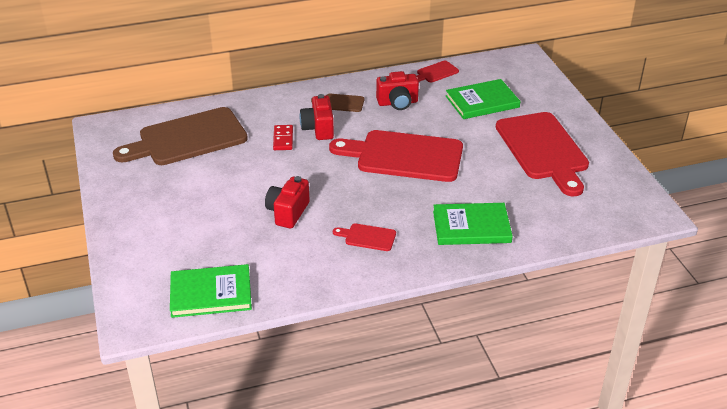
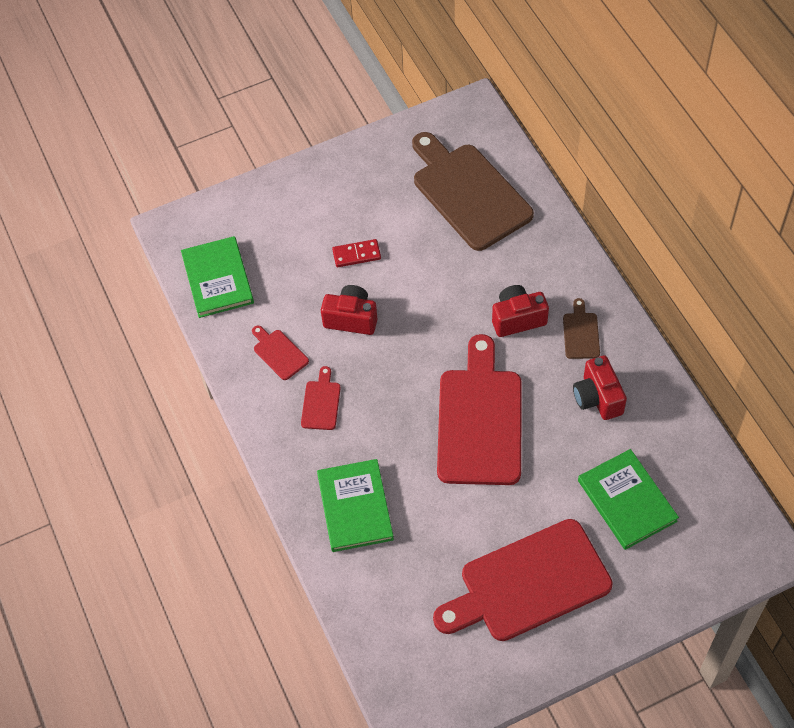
camera: 85 degrees right, 20 degrees up
(283, 139) = (487, 286): red domino -> red domino (356, 254)
(435, 72) = (687, 435): red cutting board -> red cutting board (279, 353)

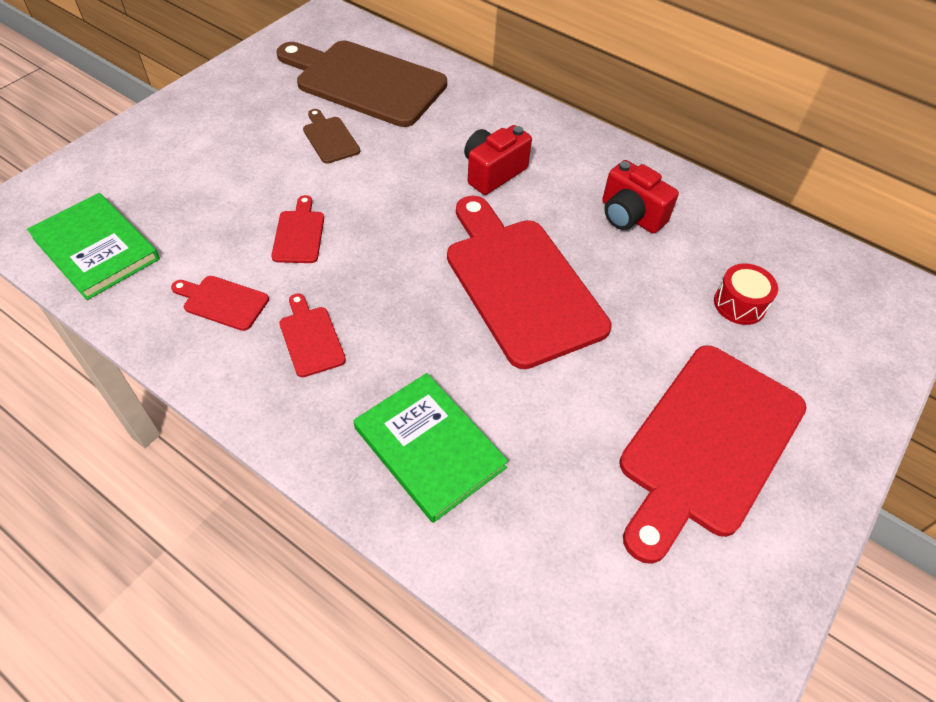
camera: 35 degrees left, 5 degrees down
(351, 318) = (299, 234): red camera -> red cutting board
(356, 254) = (270, 170): red domino -> none
(581, 333) = (568, 164): brown cutting board -> brown cutting board (330, 138)
(627, 501) = (739, 304): green book -> red drum

